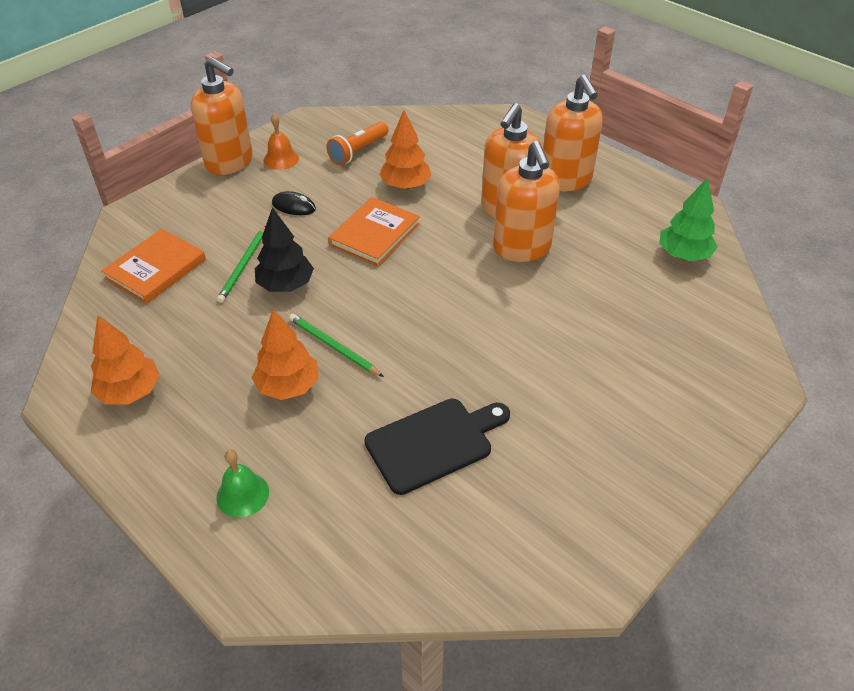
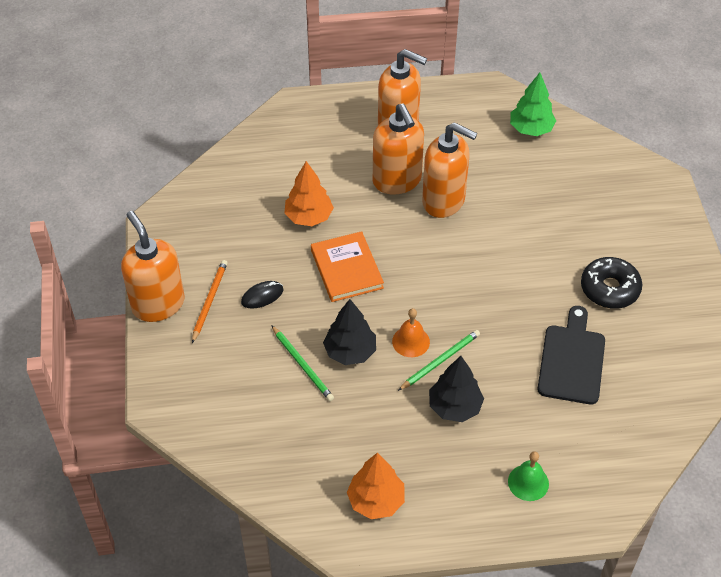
camera: 50 degrees left, 5 degrees up
(156, 269) = (250, 421): orange book -> none
(230, 162) = (158, 304): orange soap dispenser -> orange soap dispenser turned 105 degrees counterclockwise
(259, 184) = (210, 301): none -> orange pencil
(281, 159) = (191, 269): orange bell -> orange bell (411, 341)
(288, 386) = (455, 407): orange tree -> black tree
(333, 346) = (440, 361): green pencil -> green pencil turned 150 degrees clockwise
(358, 151) = (235, 217): orange flashlight -> none
(561, 422) = (609, 289): none -> black donut

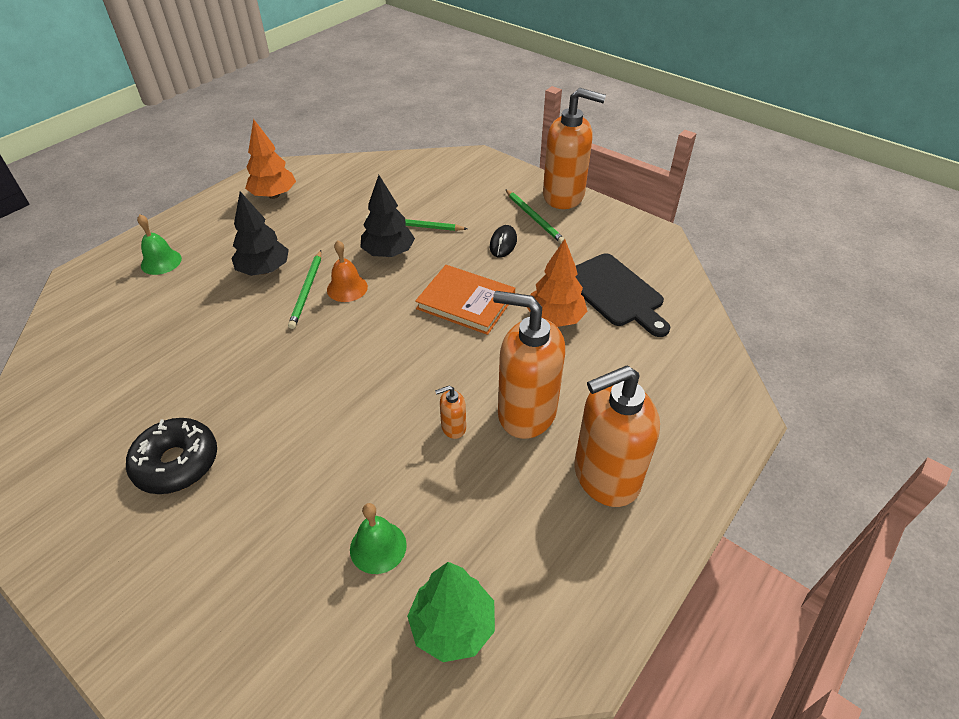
camera: 135 degrees right, 5 degrees down
(210, 301) = (534, 218): orange pencil -> green pencil
(444, 201) = (453, 427): orange soap dispenser -> orange soap dispenser, size x0.42
(536, 176) = (378, 547): none -> green bell
(571, 360) = (178, 365): black cutting board -> black cutting board (615, 293)

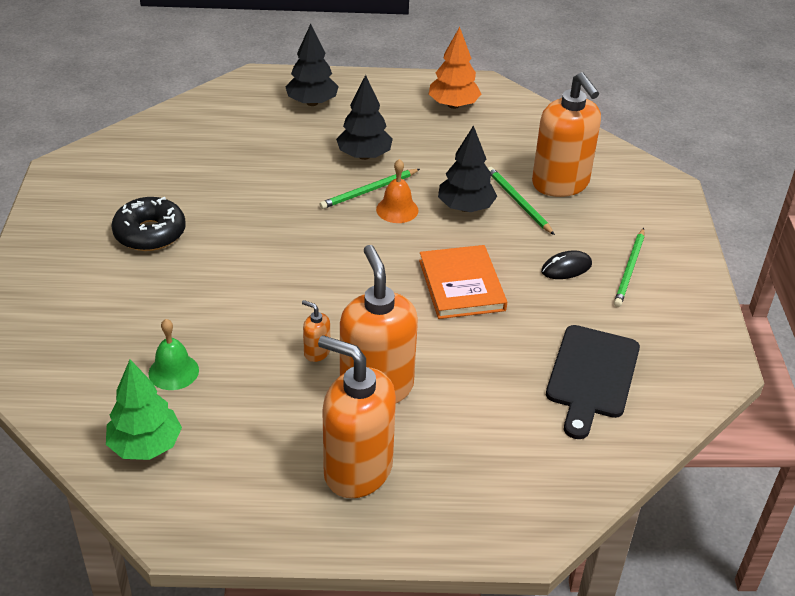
camera: 50 degrees right, 5 degrees down
(161, 262) = (312, 102): green bell -> black tree
(555, 318) = (507, 351): orange tree -> none
(564, 196) = (691, 273): orange soap dispenser -> orange soap dispenser (560, 184)

